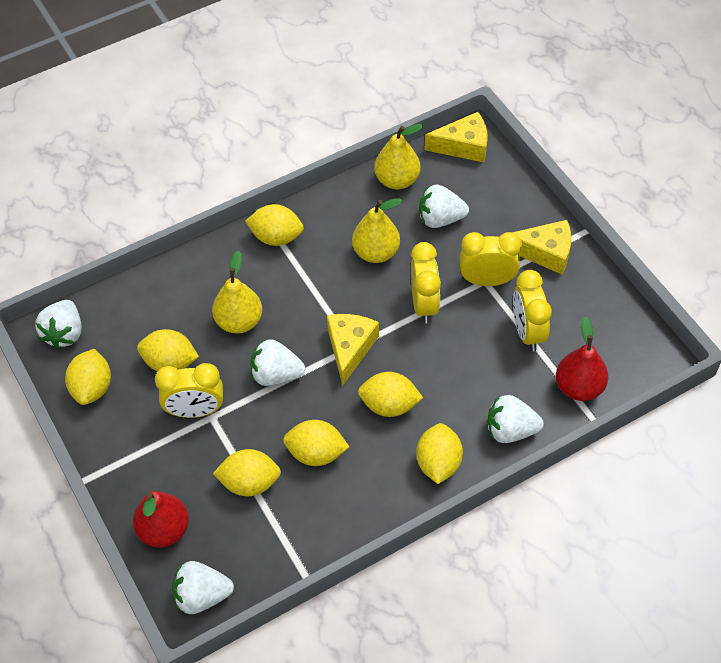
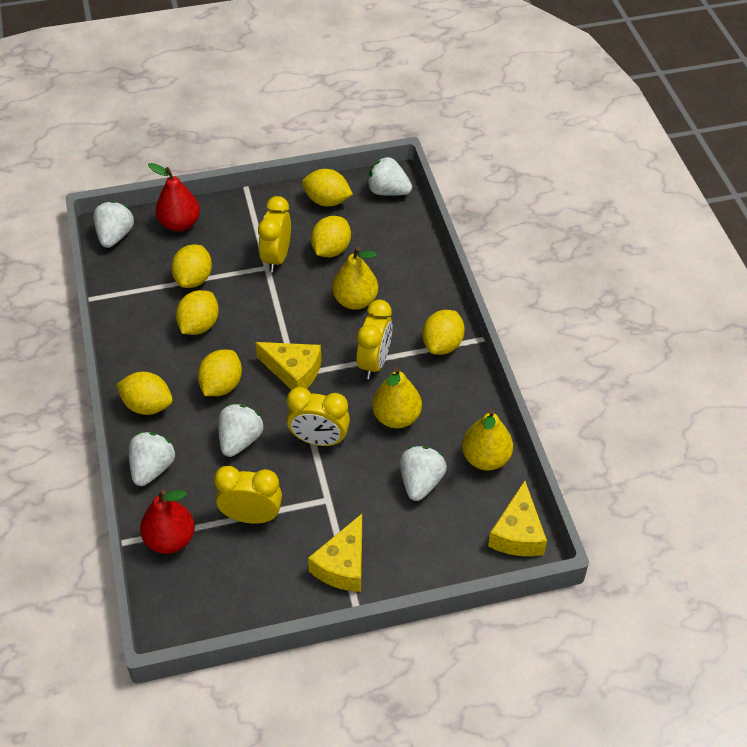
camera: 105 degrees right, 5 degrees down
(276, 375) = (288, 315): white strawberry -> white strawberry (240, 440)
(487, 280) = (327, 501): yellow clock -> yellow clock (374, 362)

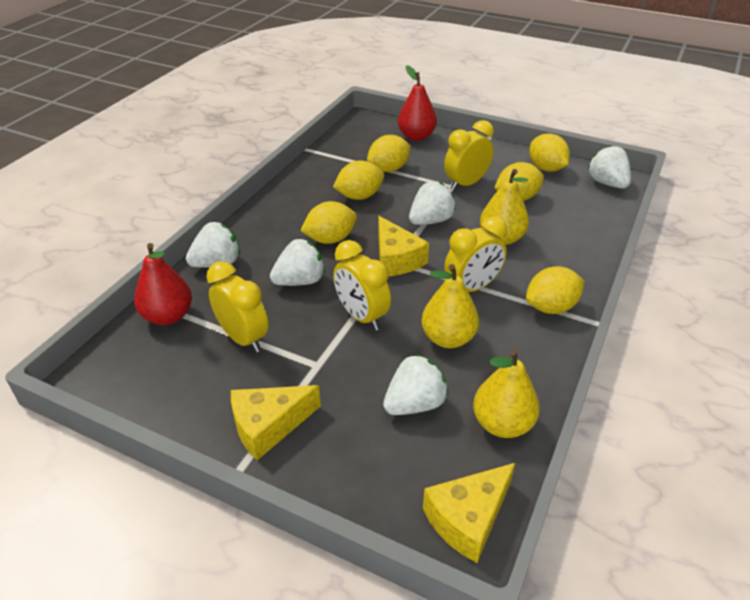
camera: 40 degrees right, 10 degrees down
(115, 236) = (364, 125): white strawberry -> white strawberry (430, 221)
(147, 406) = (264, 224): yellow lemon -> none

